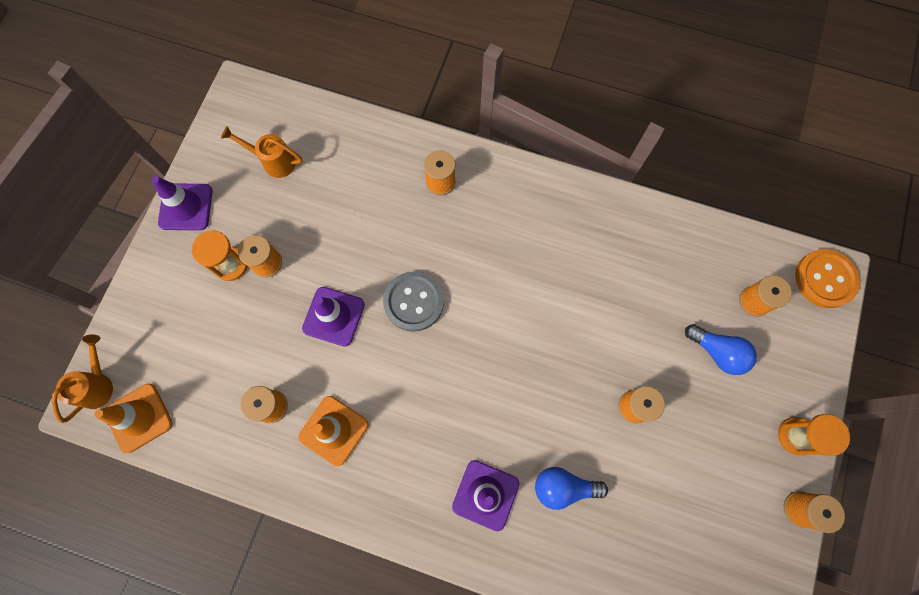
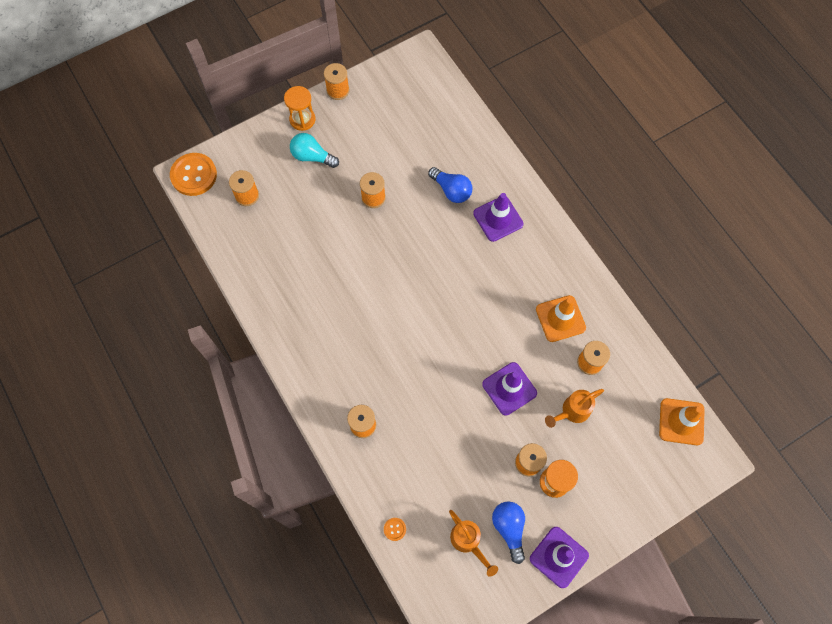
camera: 140 degrees left, 5 degrees down
(98, 385) = (697, 466): orange watering can -> orange watering can (572, 411)
(343, 126) = (394, 529): none -> orange button
(413, 302) = (450, 357): grey button -> none
(717, 352) = (298, 187): blue light bulb -> blue light bulb (509, 528)
(740, 400) = (312, 156): none -> turquoise light bulb

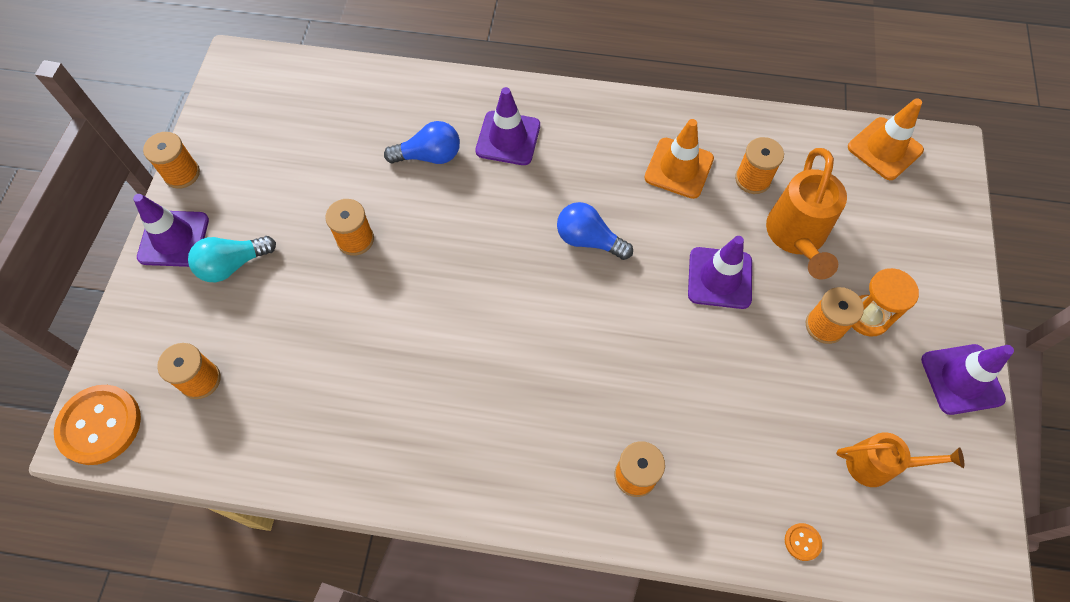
camera: 50 degrees left, 5 degrees down
(302, 119) = (174, 239): orange hourglass -> purple traffic cone
(509, 528) = (891, 406): blue light bulb -> blue light bulb (588, 240)
(572, 411) = (796, 237): orange watering can -> orange watering can, size x1.53

